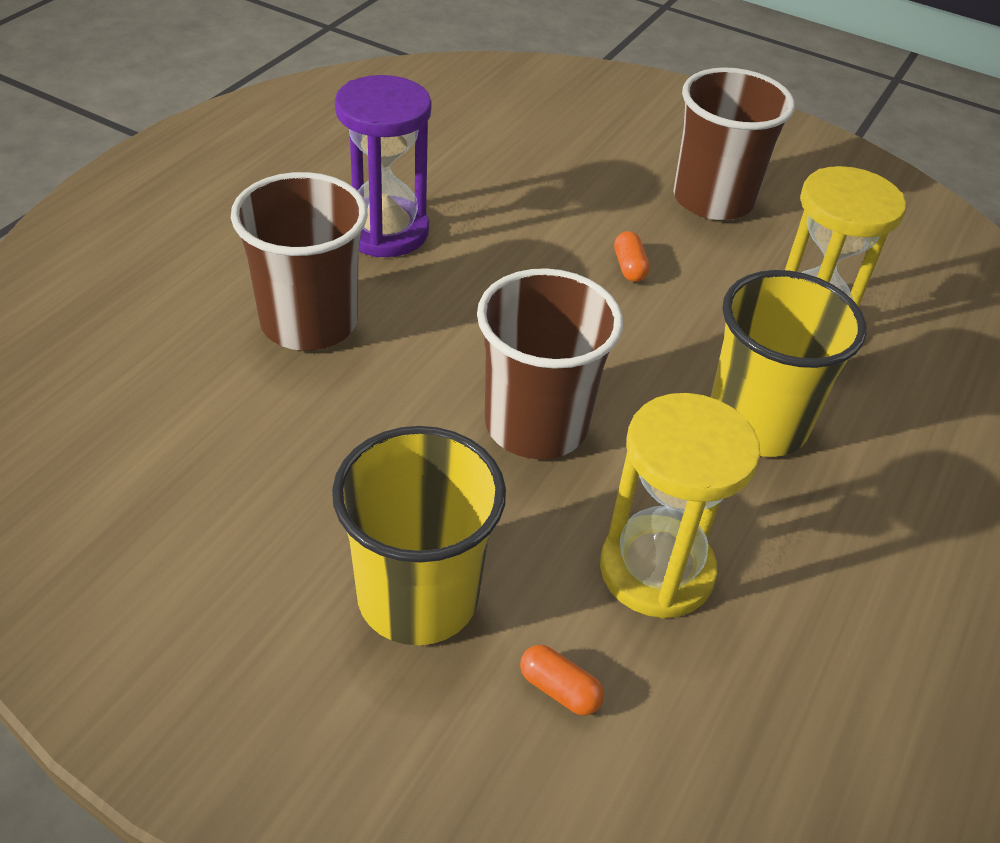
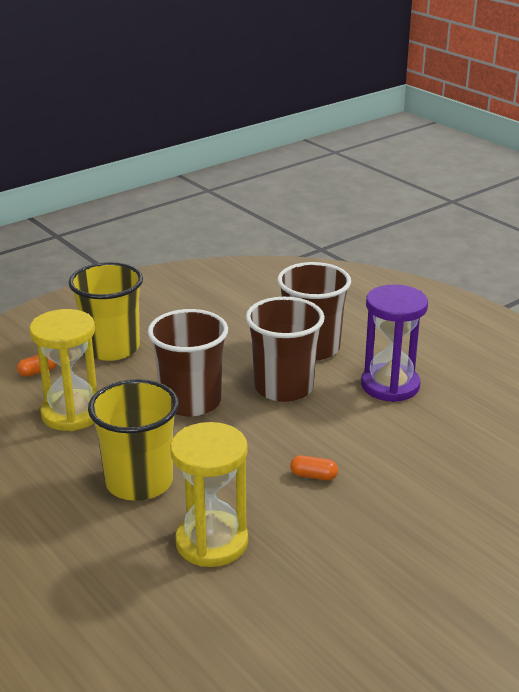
camera: 115 degrees right, 15 degrees down
(713, 199) = (385, 549): brown cup -> brown cup (283, 387)

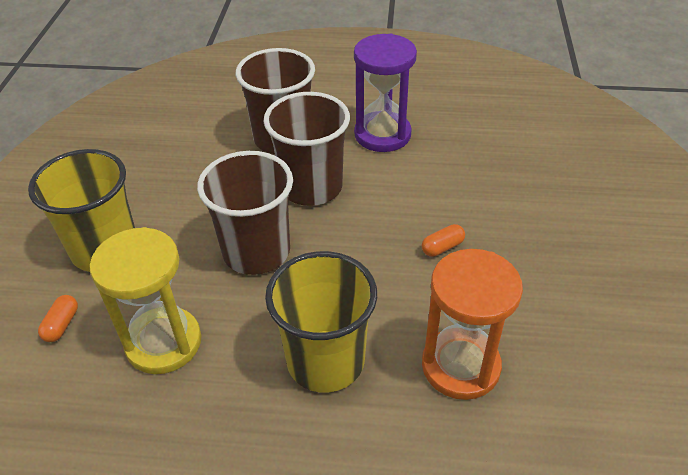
camera: 45 degrees left, 15 degrees up
(211, 542) = (460, 366): yellow hourglass -> orange hourglass

